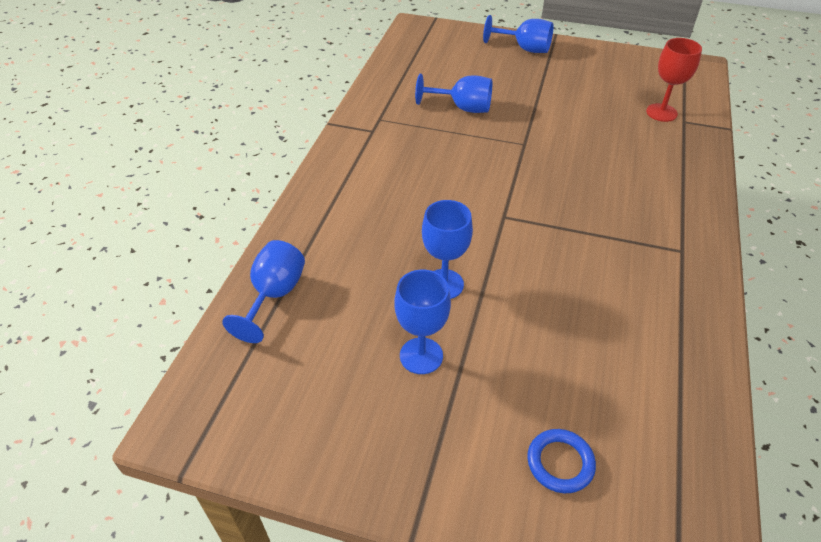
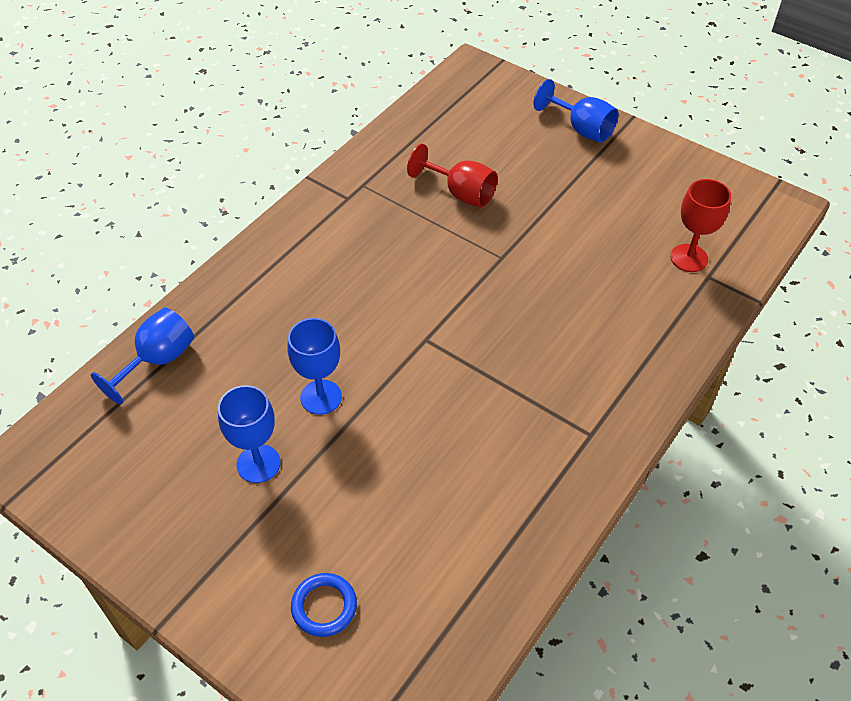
camera: 20 degrees right, 5 degrees up
(462, 108) = (461, 193): blue goblet -> red goblet

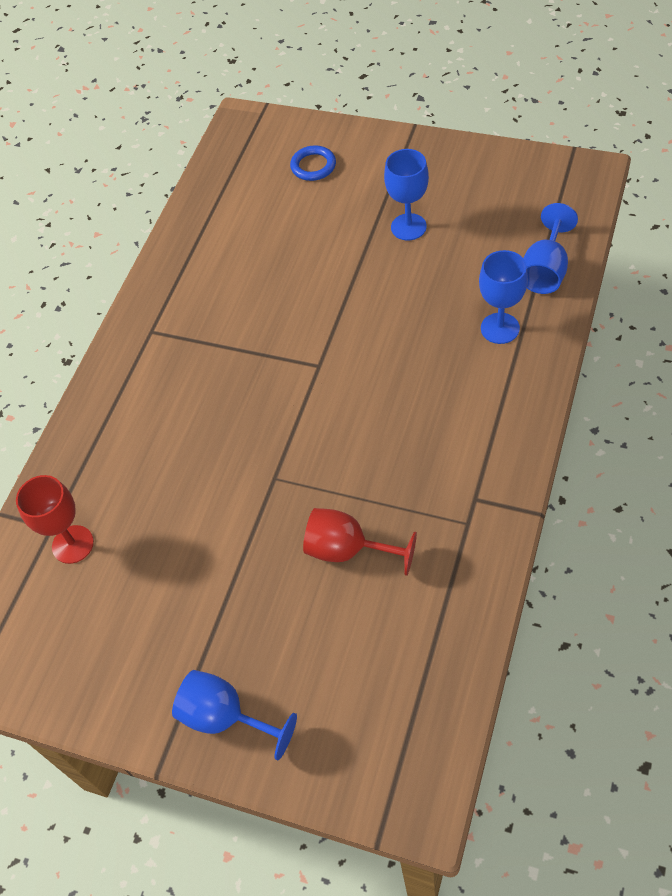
camera: 170 degrees right, 5 degrees up
(321, 397) = (387, 287): blue goblet -> blue goblet (500, 328)

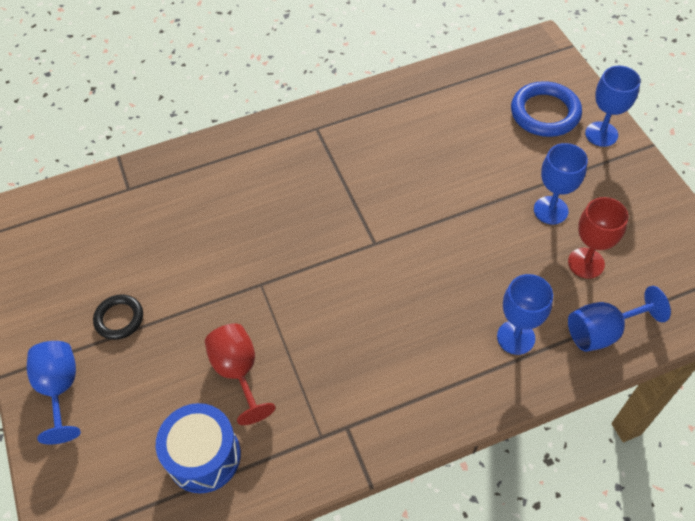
camera: 45 degrees right, 0 degrees up
(73, 544) = (124, 209): red goblet -> red goblet (586, 263)
(196, 619) = (119, 319): none -> black ring
(313, 166) = (545, 113): blue ring -> blue ring, size x1.63
(372, 146) = (601, 134): none -> blue goblet
(407, 628) = (204, 456): none -> blue drum

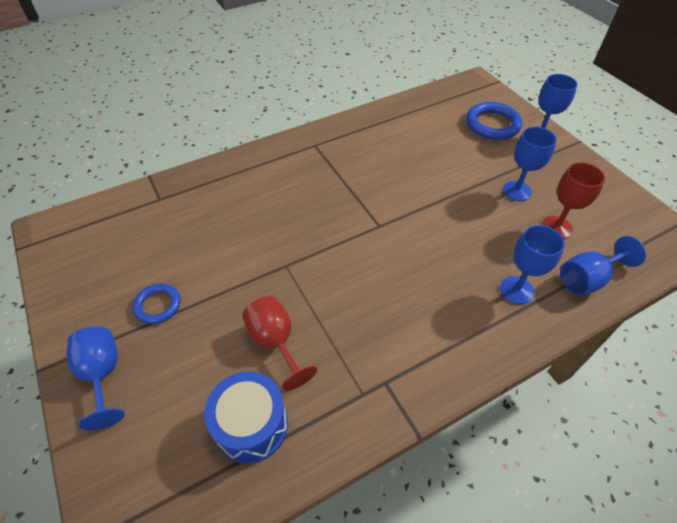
camera: 10 degrees left, 5 degrees down
(119, 319) = (158, 305): black ring -> blue ring

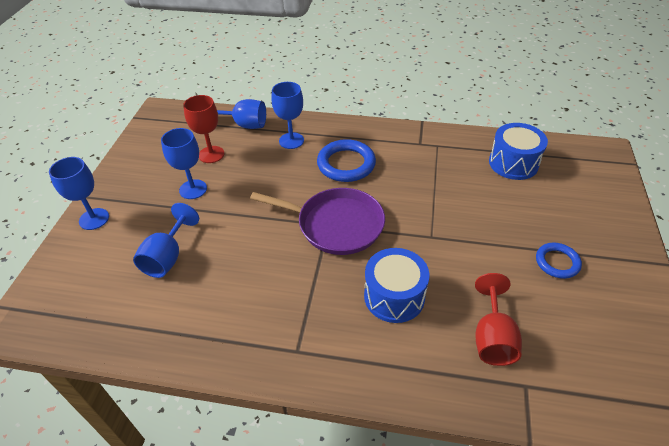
camera: 140 degrees left, 5 degrees down
(102, 374) = (612, 235): blue goblet -> blue goblet (167, 257)
(275, 342) = (473, 192): red goblet -> red goblet (492, 338)
(280, 203) = (394, 296): none -> blue drum
(373, 229) = (336, 225): none -> purple pan
(492, 124) = (105, 256): blue ring -> blue ring (346, 164)

